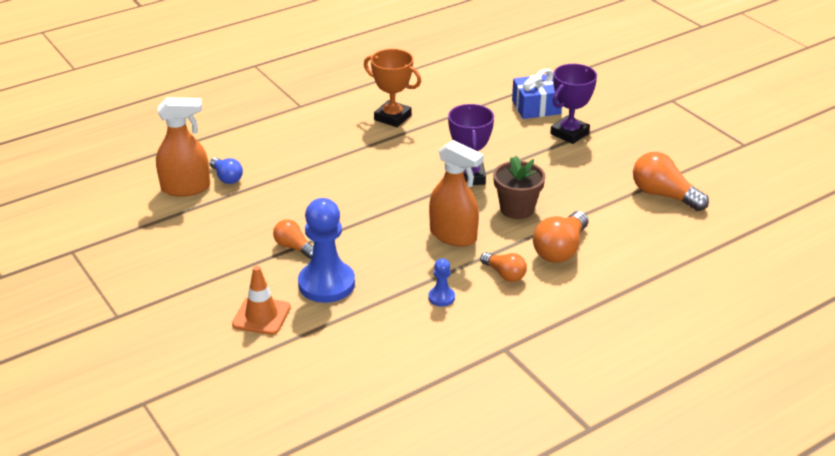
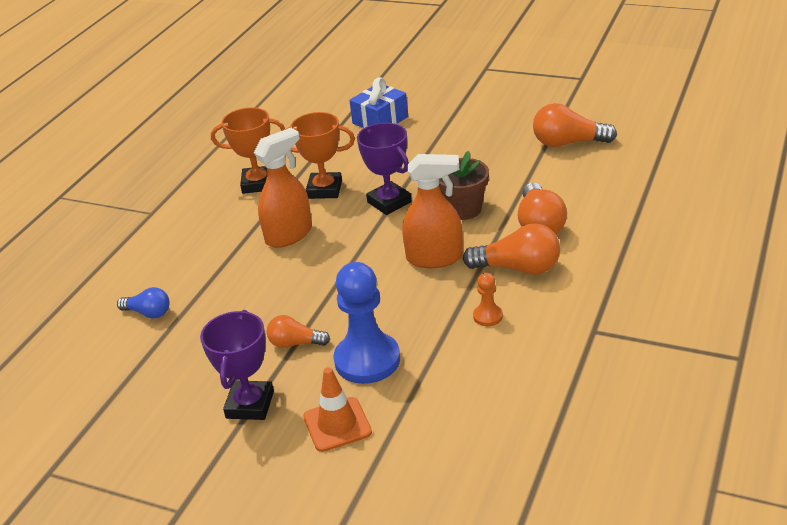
camera: 30 degrees left, 0 degrees up
(186, 188) = (114, 344): orange spray bottle -> orange spray bottle (289, 235)
(434, 144) = (324, 189): none -> orange trophy
(441, 297) = (488, 316): blue pawn -> orange pawn
(504, 274) = (518, 268): orange light bulb -> orange light bulb, size x1.64
(569, 133) = (434, 129): purple trophy -> purple trophy (250, 405)

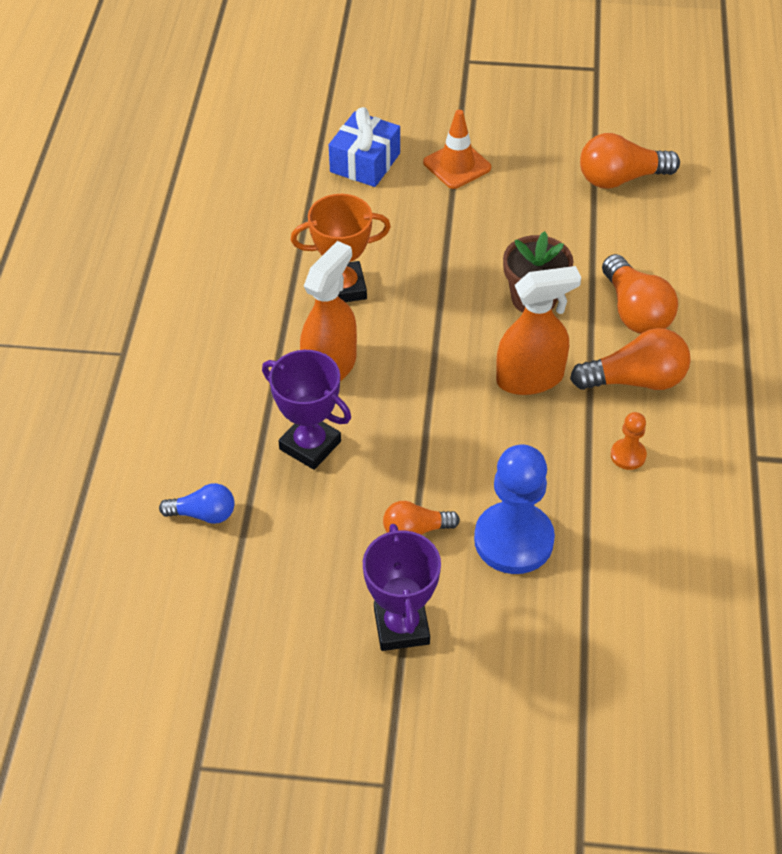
camera: 20 degrees left, 15 degrees up
(258, 184) = (248, 287): orange trophy -> none
(337, 424) = (518, 635): orange traffic cone -> orange traffic cone (457, 165)
(389, 202) = (436, 298): purple trophy -> purple trophy (310, 445)

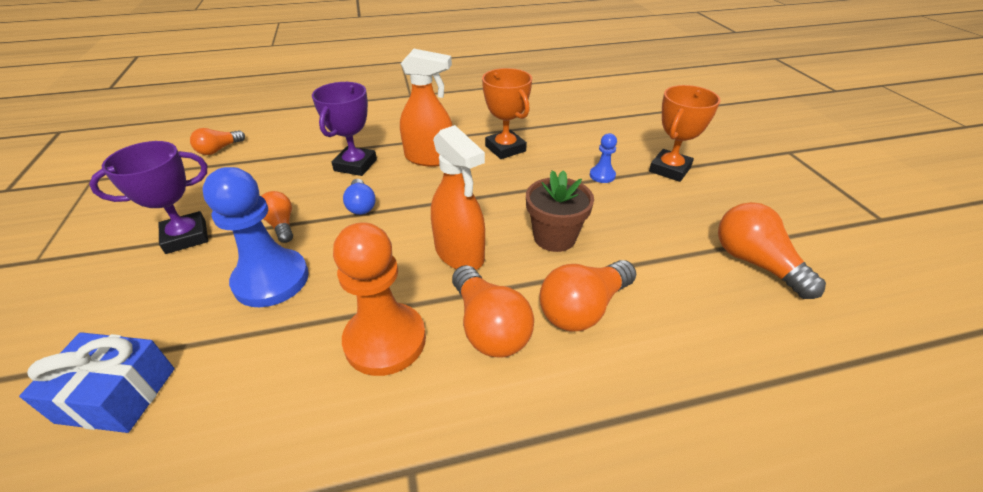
camera: 70 degrees right, 10 degrees down
(182, 606) = (219, 149): none -> orange light bulb
(203, 514) = (291, 141): blue light bulb -> blue light bulb (361, 205)
(365, 163) = (631, 133): blue gift -> blue gift (117, 395)
(443, 223) = (602, 175): none -> blue pawn
(457, 165) = (670, 169): orange traffic cone -> orange trophy
(628, 455) = (385, 340): orange pawn -> orange pawn, size x2.16

